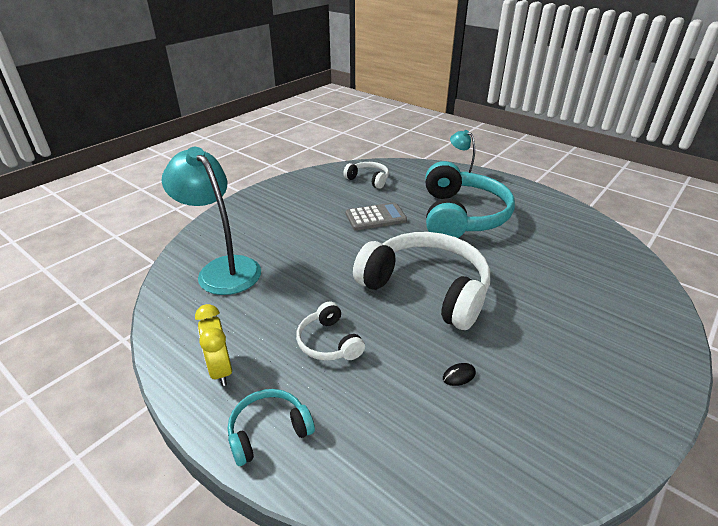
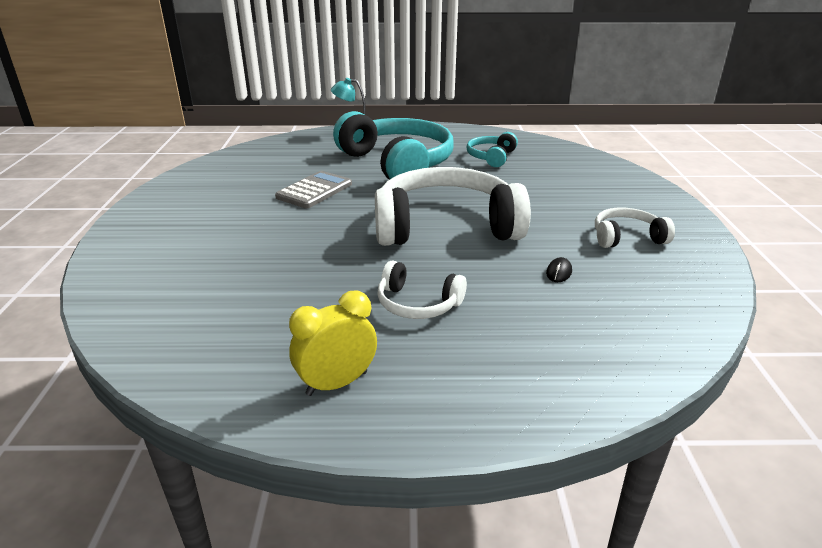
camera: 40 degrees left, 5 degrees down
(220, 370) = (337, 383): yellow clock -> yellow clock turned 120 degrees clockwise
(223, 269) = (193, 299): turquoise lamp -> none
(269, 431) = (466, 399): turquoise headphones -> turquoise headphones (491, 157)
(368, 179) = (258, 163): white headphones -> white headphones (627, 237)

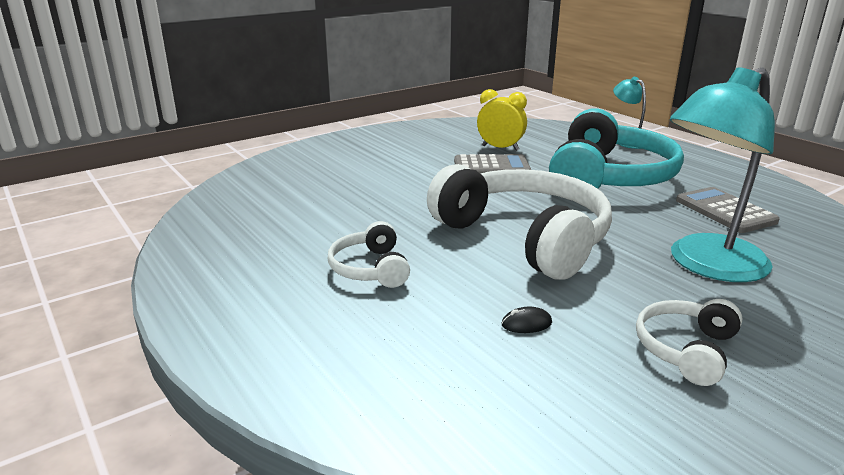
camera: 55 degrees right, 5 degrees down
(337, 383) = (228, 274): yellow clock -> yellow clock (500, 148)
(491, 157) = (725, 211): turquoise headphones -> grey calculator
(547, 191) = (706, 265): none -> turquoise lamp
(627, 237) = (686, 349): white headphones -> white headphones turned 105 degrees counterclockwise

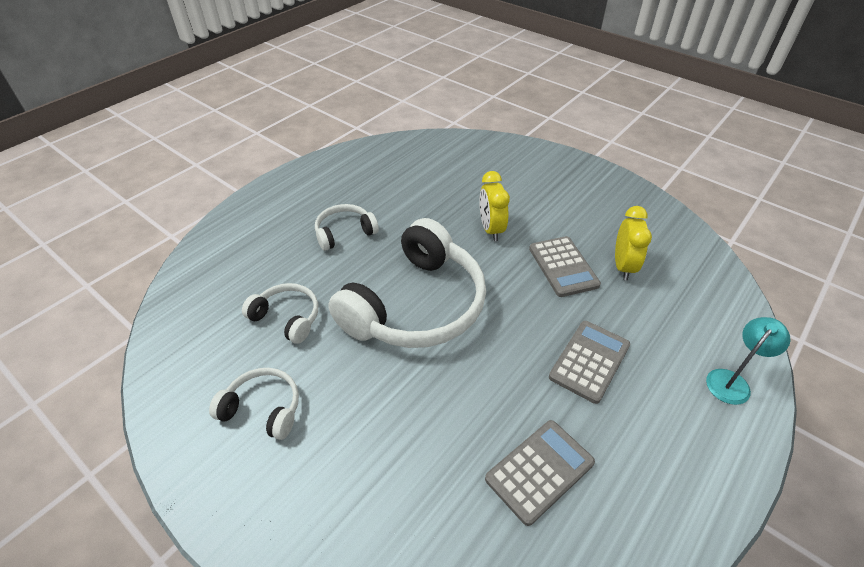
camera: 75 degrees right, 20 degrees up
(419, 187) = (491, 229): none -> yellow clock
(526, 324) = (287, 318): black mouse -> white headphones
(608, 177) = (589, 361): turquoise headphones -> grey calculator
(706, 265) = (399, 437): turquoise lamp -> none

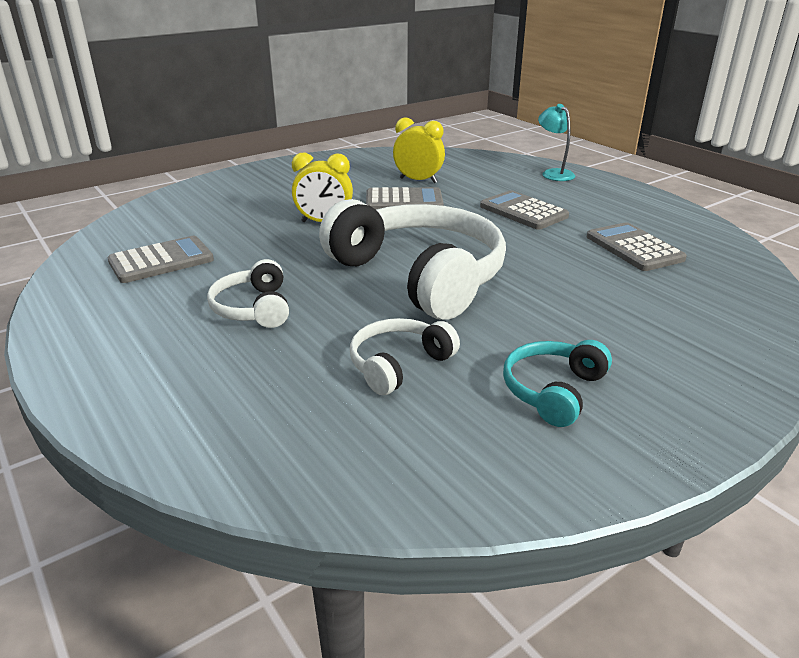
camera: 75 degrees left, 15 degrees down
(263, 409) = (553, 391): white headphones -> turquoise headphones
(395, 174) = (161, 261): none -> grey calculator

